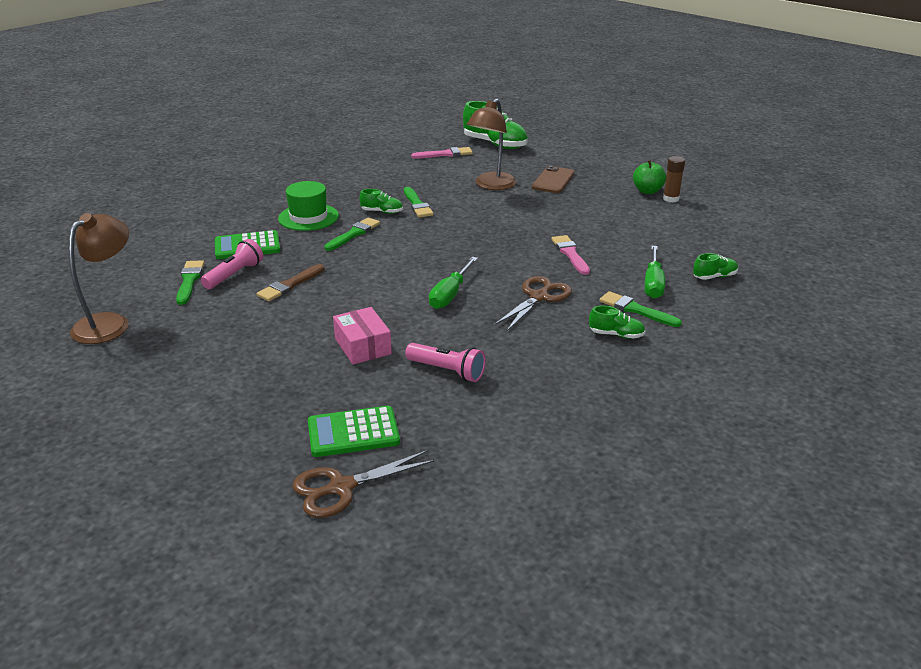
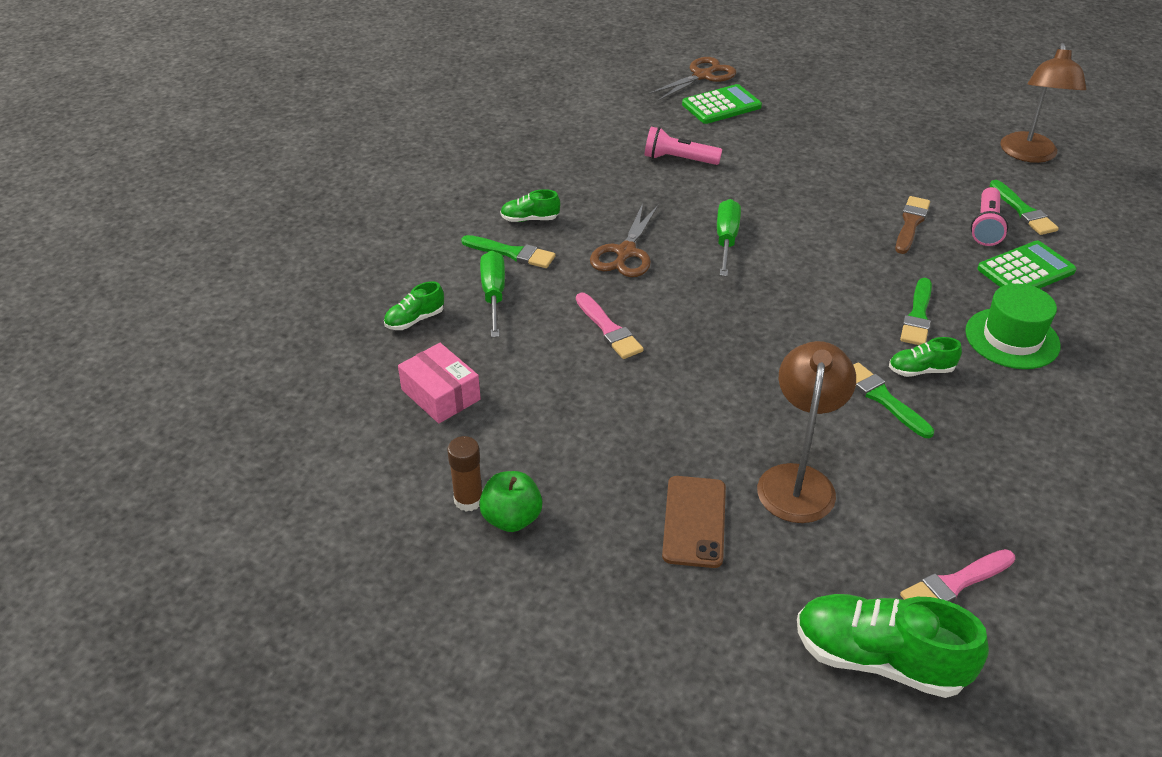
camera: 165 degrees right, 10 degrees up
(363, 346) = (771, 169): pink box -> pink box (441, 394)

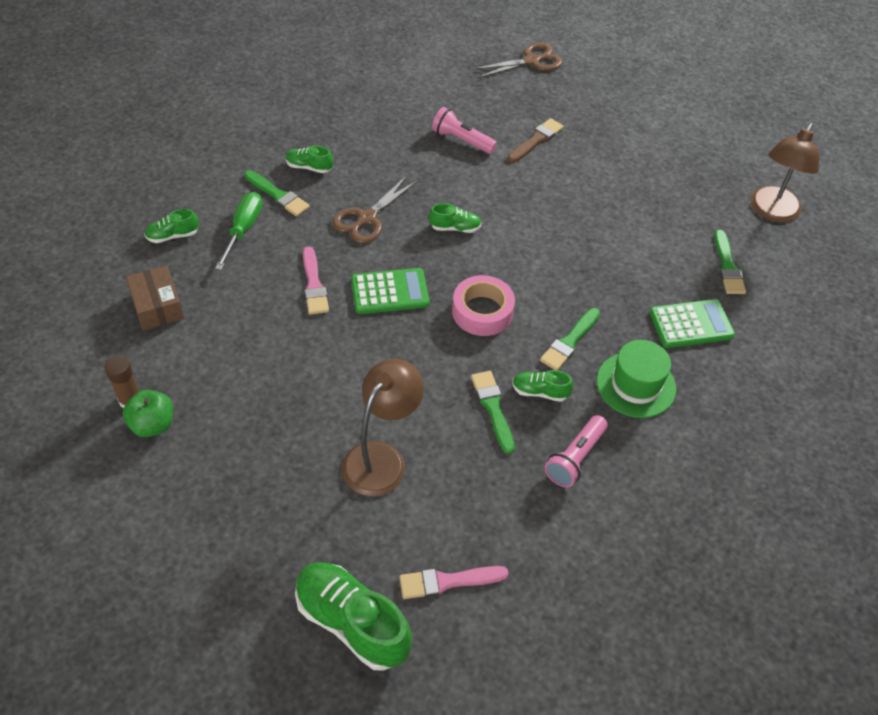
camera: 15 degrees right, 10 degrees up
(441, 394) = (157, 306): pink box -> brown box
(694, 521) = (283, 468): brown phone -> none
(721, 105) = (529, 95): green calculator -> green calculator (390, 292)
(726, 240) = (455, 228): green screwdriver -> green shoe
(808, 310) = (482, 312): none -> pink tape
(911, 223) = (620, 253): brown brush -> brown brush (536, 140)
(986, 227) = (684, 273): pink flashlight -> pink flashlight (575, 458)

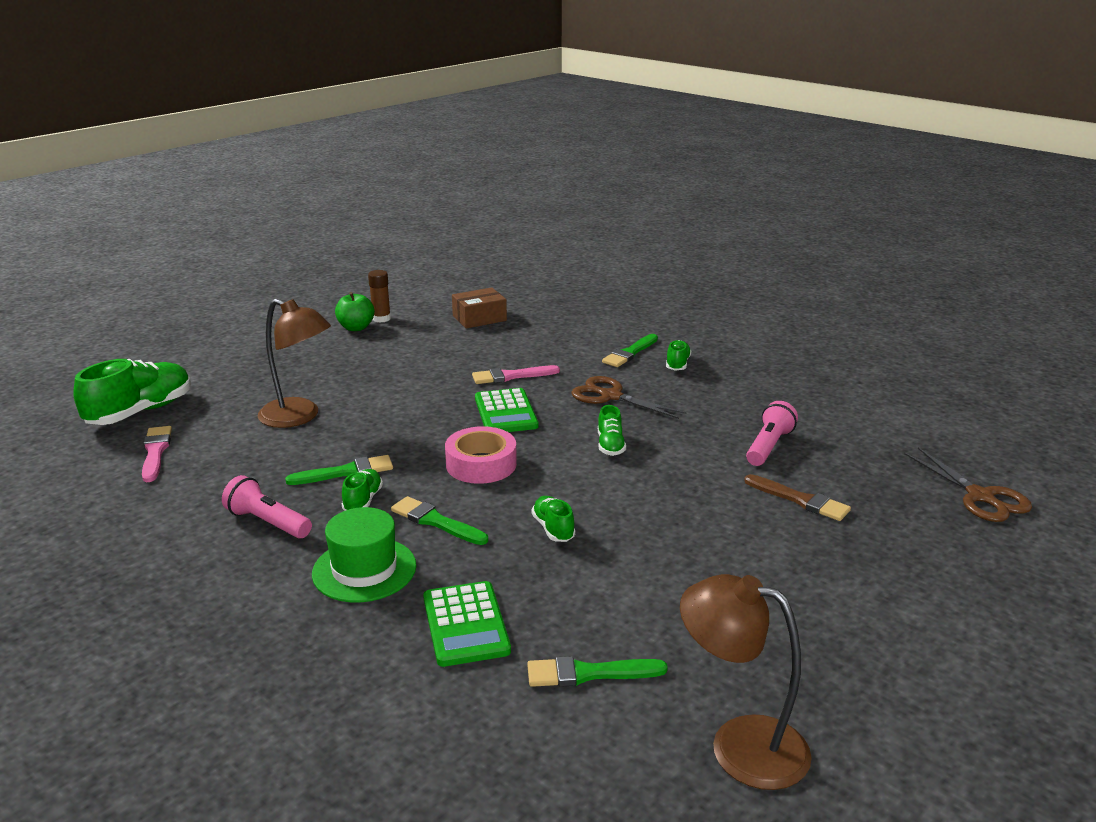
camera: 90 degrees right, 25 degrees down
(173, 236) = (562, 316): green shoe -> green shoe (553, 528)
(243, 229) = (578, 342): green screwdriver -> none

